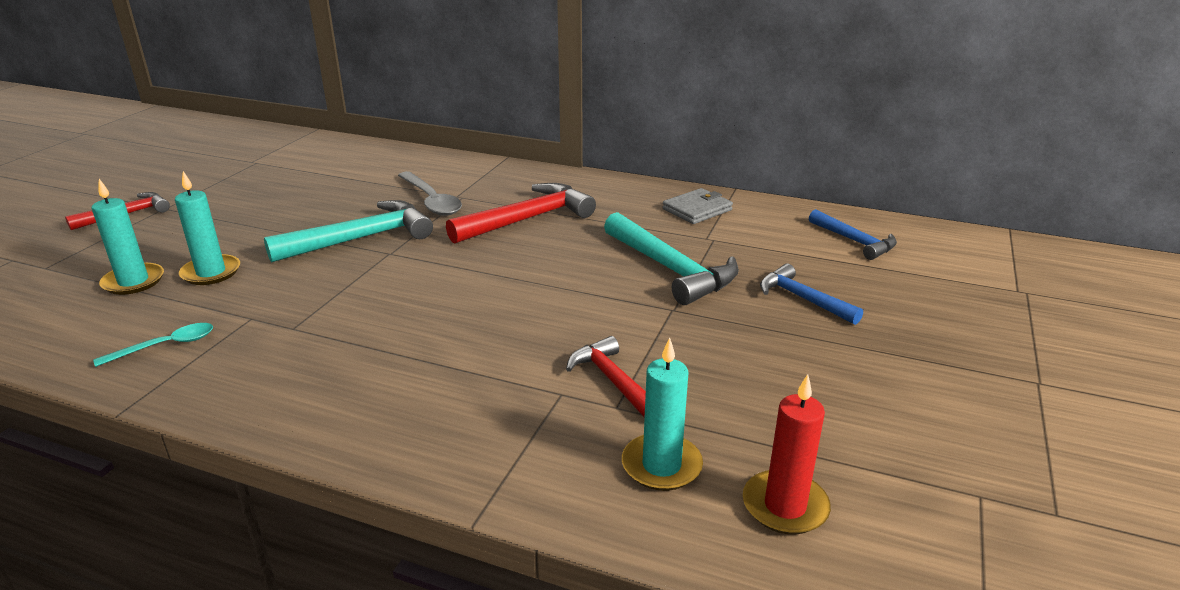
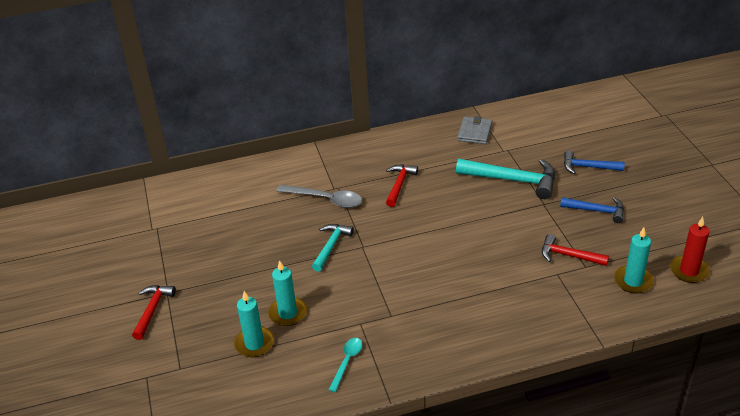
camera: 35 degrees left, 10 degrees up
(360, 239) = (331, 246): turquoise hammer -> turquoise hammer, size x0.61
(527, 219) = (399, 185): red hammer -> red hammer, size x0.61
(854, 241) = (570, 117): blue hammer -> blue hammer (596, 211)

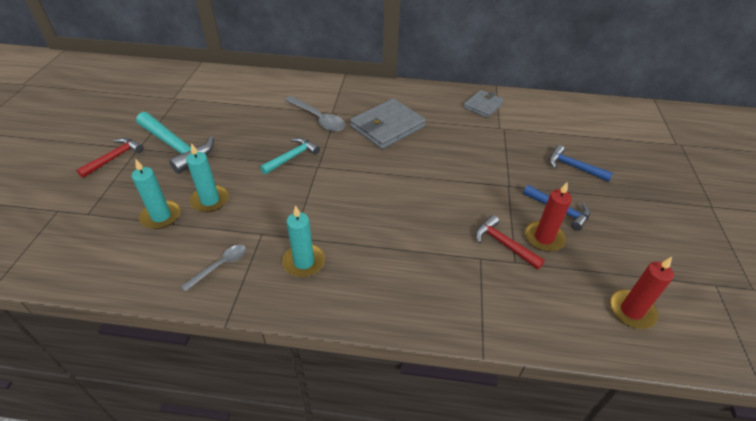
camera: 20 degrees right, 5 degrees up
(347, 362) = (220, 266): turquoise spoon -> grey spoon
(399, 185) = (387, 127): red hammer -> grey wallet
(512, 180) = (492, 155): turquoise hammer -> turquoise hammer (176, 147)
(597, 239) = (543, 238): none -> red candle
(633, 281) = (559, 297): turquoise candle -> turquoise candle (304, 262)

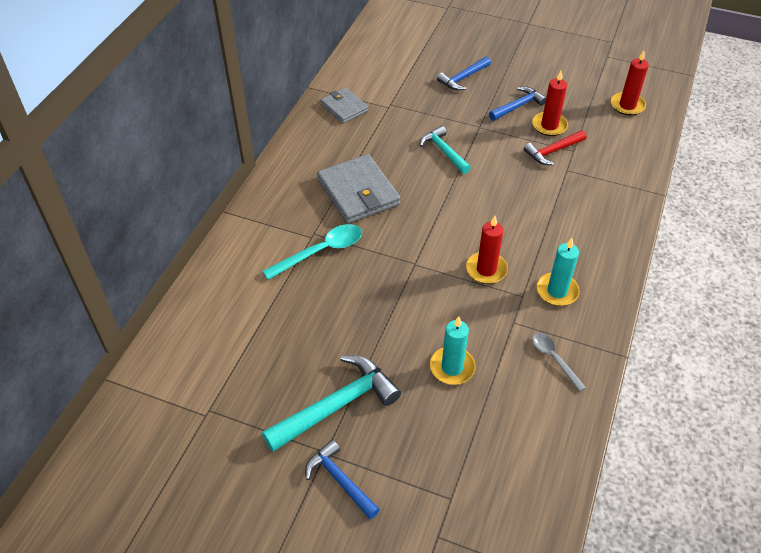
camera: 75 degrees left, 5 degrees up
(114, 158) = (340, 480): red hammer -> blue hammer
(161, 216) = (470, 416): turquoise candle -> none
(292, 157) = (391, 285): turquoise hammer -> turquoise hammer (444, 151)
(318, 119) = (321, 251): grey spoon -> turquoise spoon
(320, 209) = (486, 269): none -> red candle

